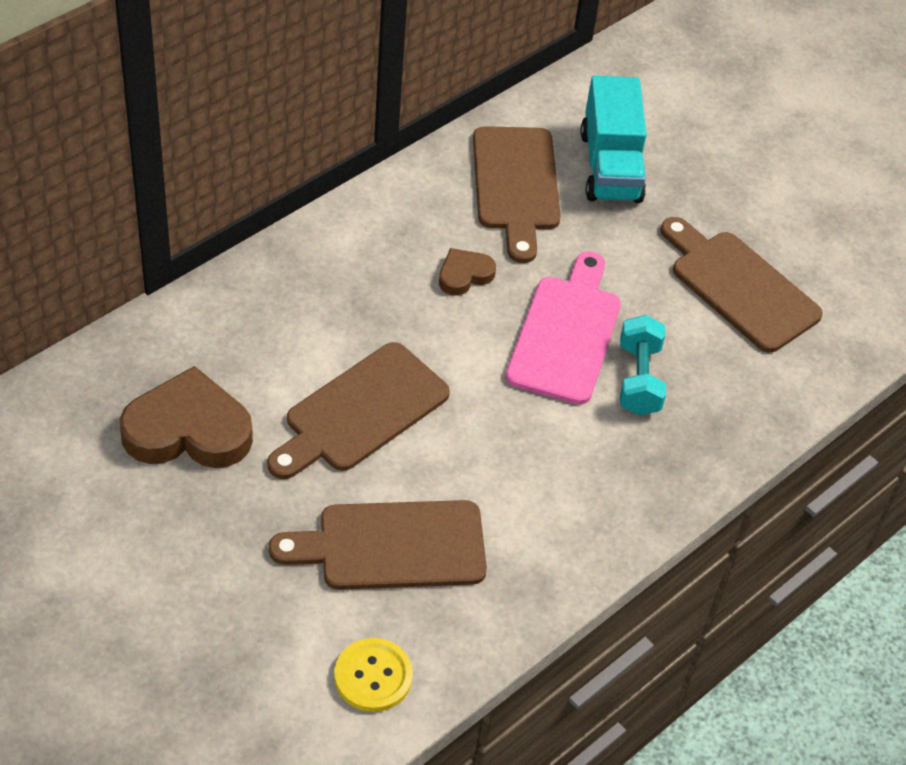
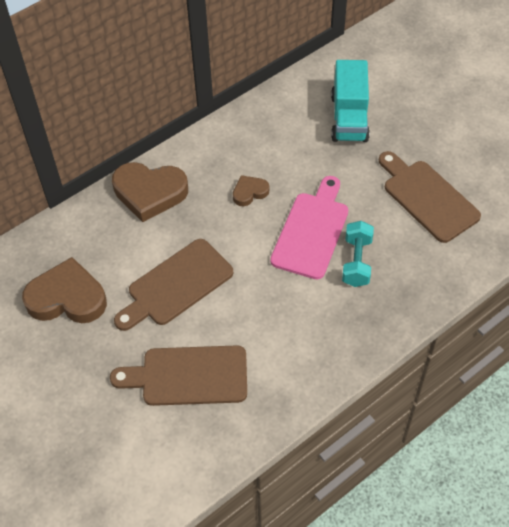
camera: 10 degrees right, 5 degrees up
(306, 273) = (149, 193): none -> brown heart
(373, 676) = (169, 465): yellow button -> none
(516, 185) = (287, 131): brown cutting board -> none

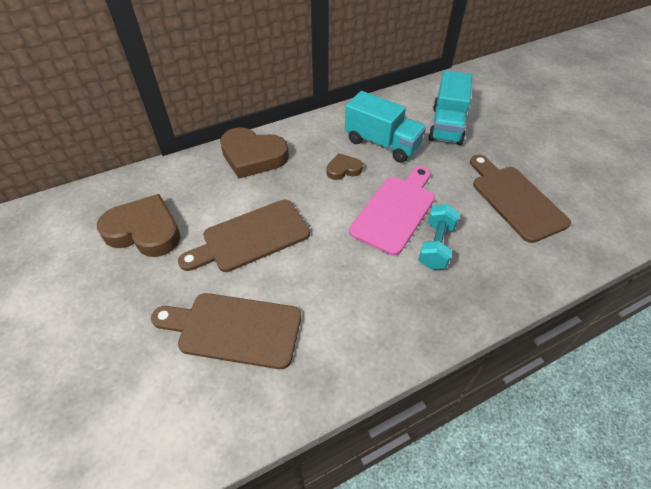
camera: 10 degrees right, 5 degrees down
(284, 153) = (382, 143): none -> turquoise truck

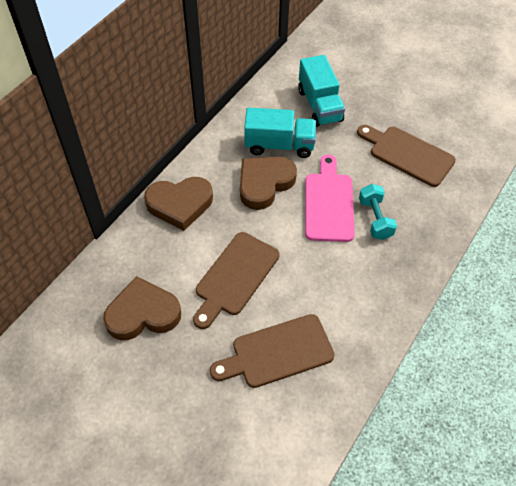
camera: 30 degrees left, 5 degrees up
(343, 169) = (264, 184): brown heart -> brown heart, size x1.96

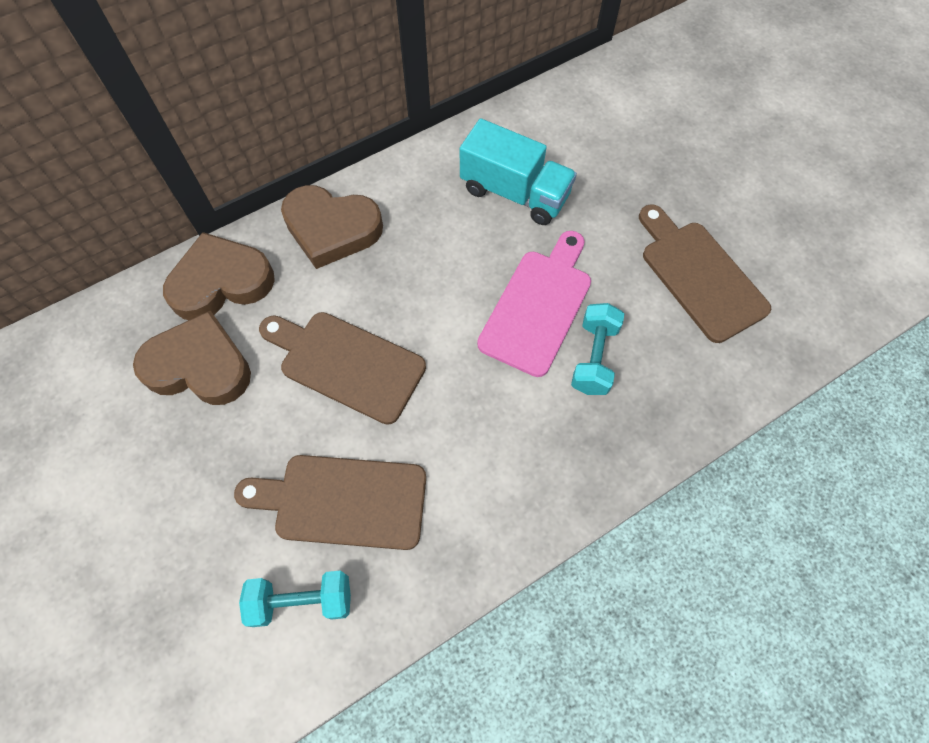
camera: 25 degrees right, 10 degrees up
(235, 277) = (346, 364): brown cutting board -> brown cutting board turned 60 degrees clockwise
(264, 184) = (462, 242): brown heart -> brown heart (221, 282)
(285, 415) = (302, 600): none -> turquoise dumbbell
(319, 105) = (606, 153): turquoise truck -> none

